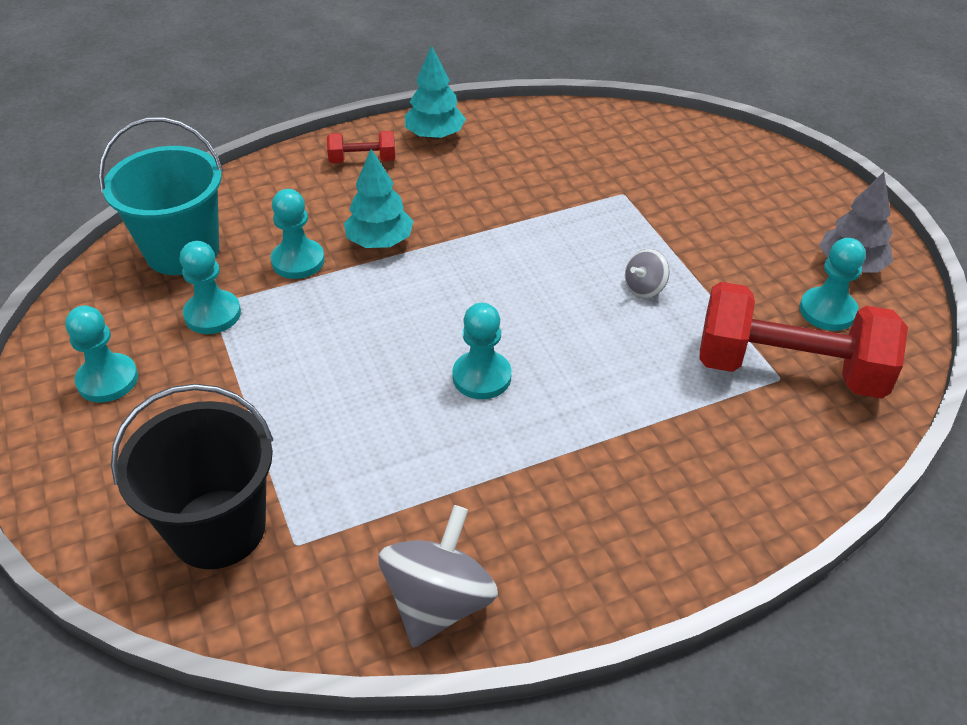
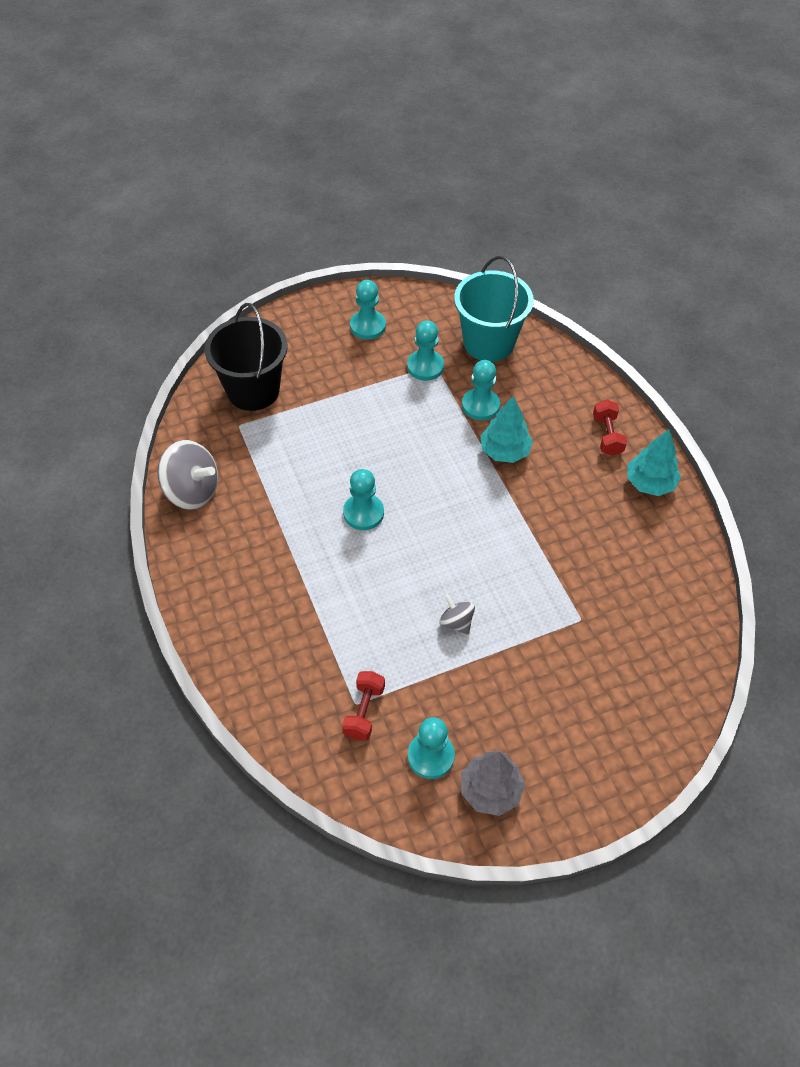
camera: 90 degrees right, 10 degrees up
(789, 370) = (364, 711): red dumbbell -> red dumbbell, size x0.45

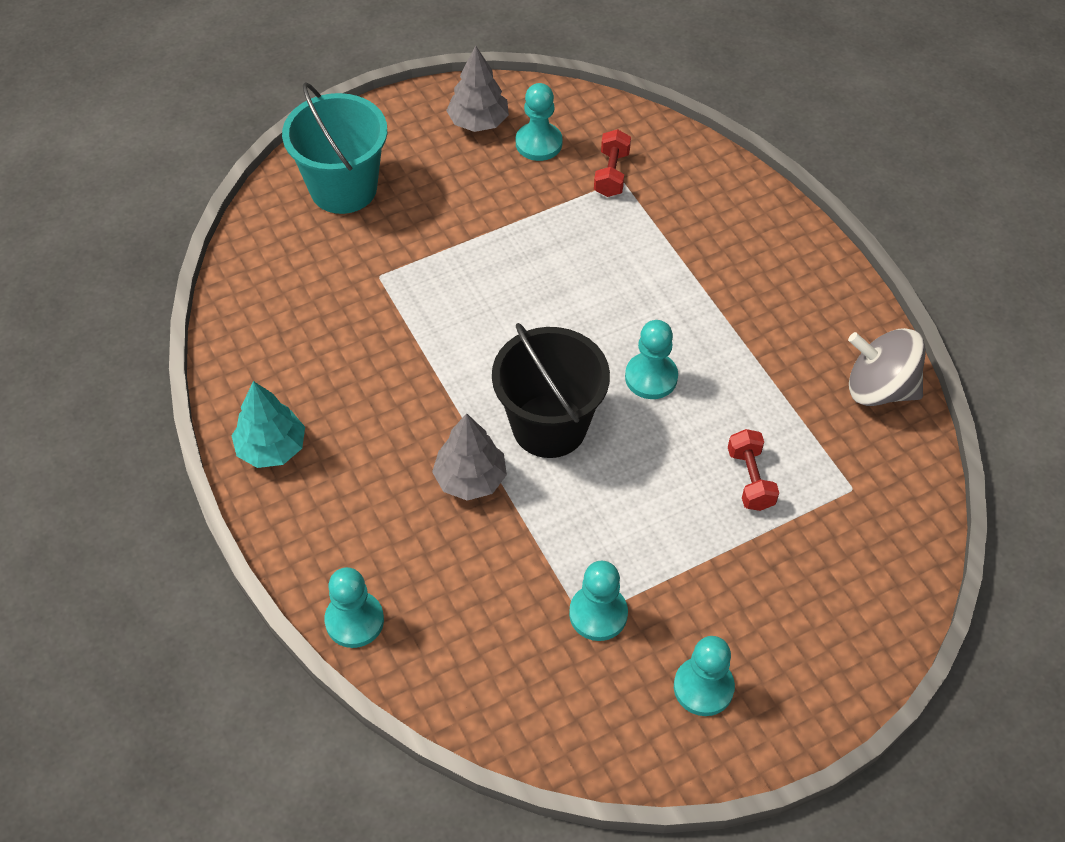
camera: 175 degrees right, 0 degrees up
(253, 390) = (851, 547): black bucket -> black bucket (549, 426)
(456, 622) = (522, 262): grey spinning top -> none
(480, 405) = (507, 550): turquoise pawn -> turquoise pawn (354, 620)
(488, 343) = (499, 670): turquoise bucket -> turquoise bucket (343, 188)
(504, 451) = (470, 479): turquoise tree -> grey tree
(607, 435) = (322, 516): red dumbbell -> red dumbbell (750, 479)

